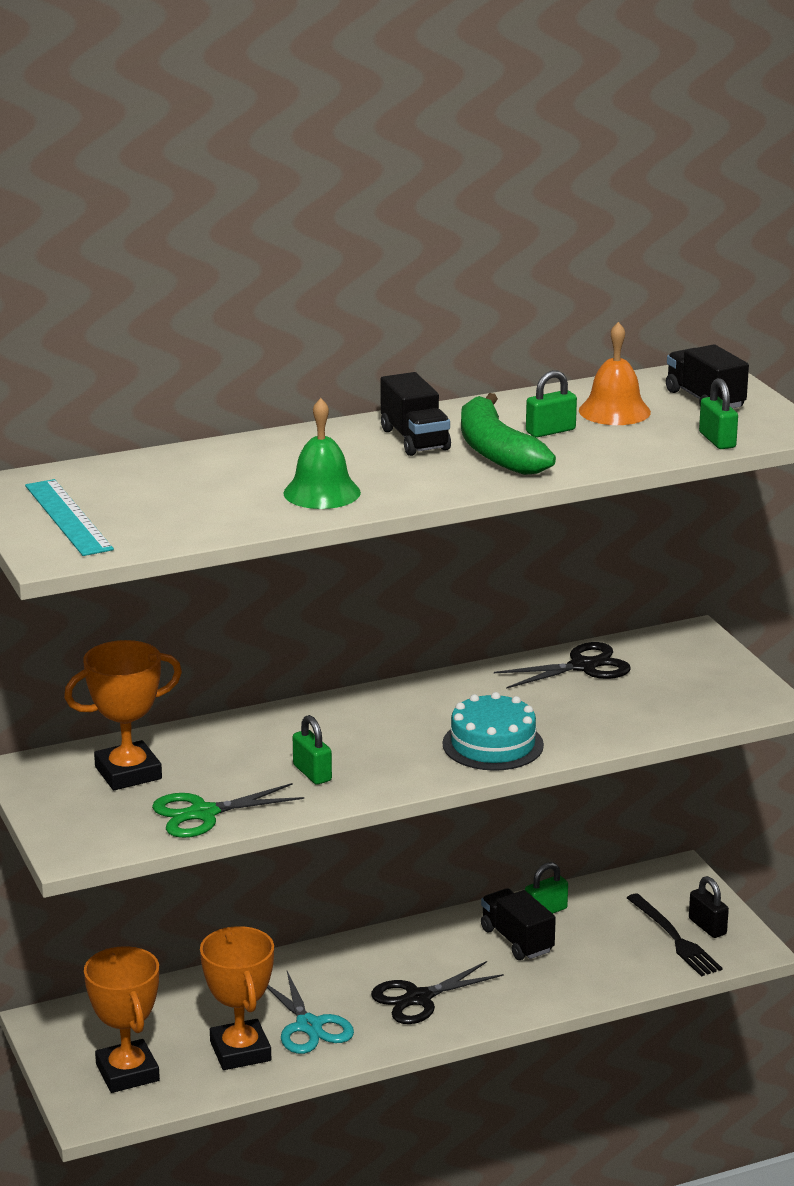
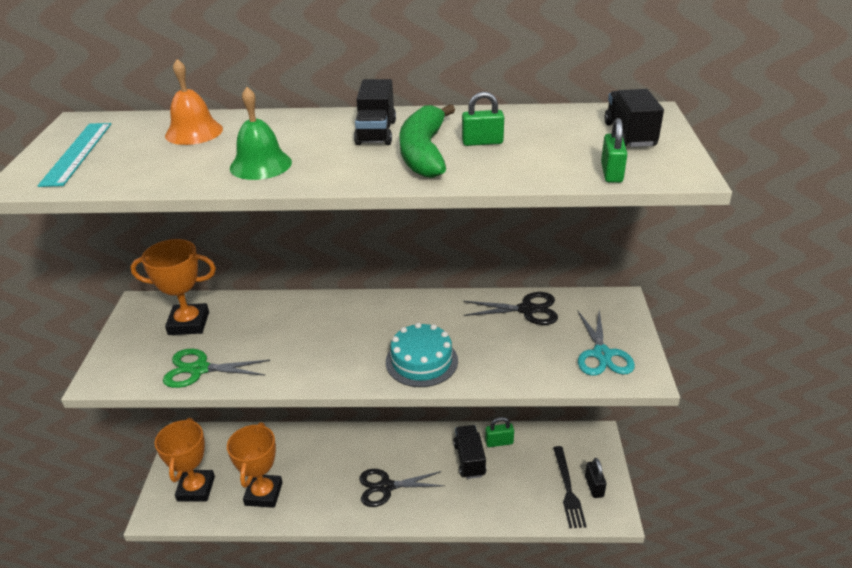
camera: 25 degrees right, 10 degrees up
(309, 1026) = (312, 487): turquoise scissors -> turquoise scissors (602, 354)
(312, 773) = (290, 354): green padlock -> none
(614, 411) = (548, 133): orange bell -> orange bell (194, 132)

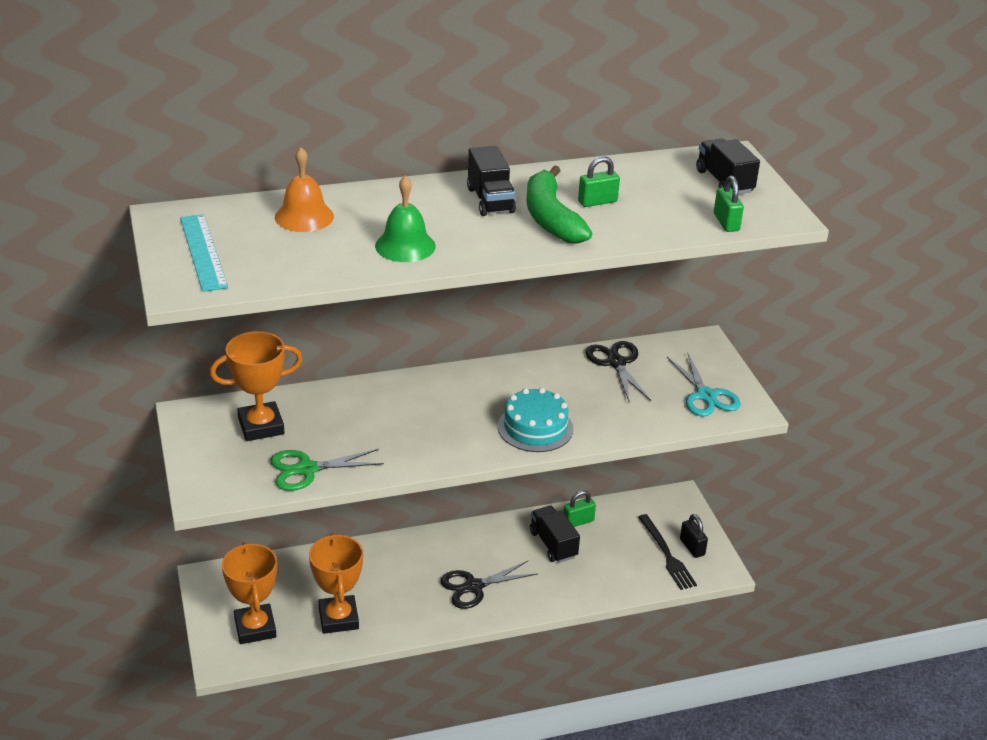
camera: 20 degrees left, 0 degrees up
(527, 309) = (616, 363): black scissors -> black scissors turned 90 degrees counterclockwise

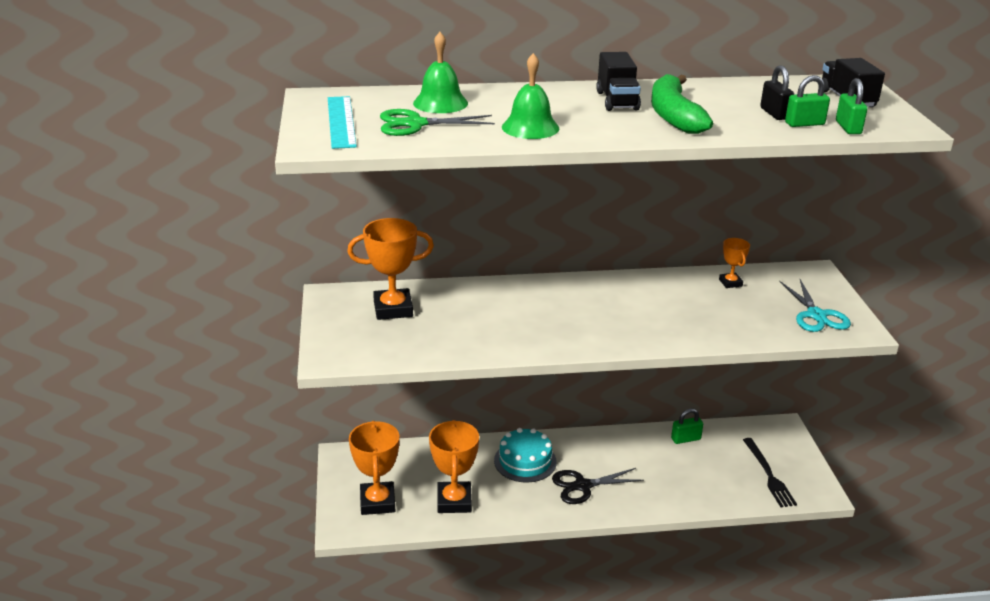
camera: 10 degrees right, 5 degrees down
(304, 216) = (440, 103): orange bell -> green bell
(307, 469) = (428, 346): green scissors -> green scissors (415, 124)
(535, 427) = (648, 329): turquoise cake -> turquoise cake (525, 461)
(553, 544) = (660, 456): black truck -> none
(597, 201) = (720, 107): green padlock -> green padlock (804, 124)
(616, 363) = (730, 283): black scissors -> orange trophy
(692, 547) = (793, 470): black padlock -> black padlock (774, 113)

